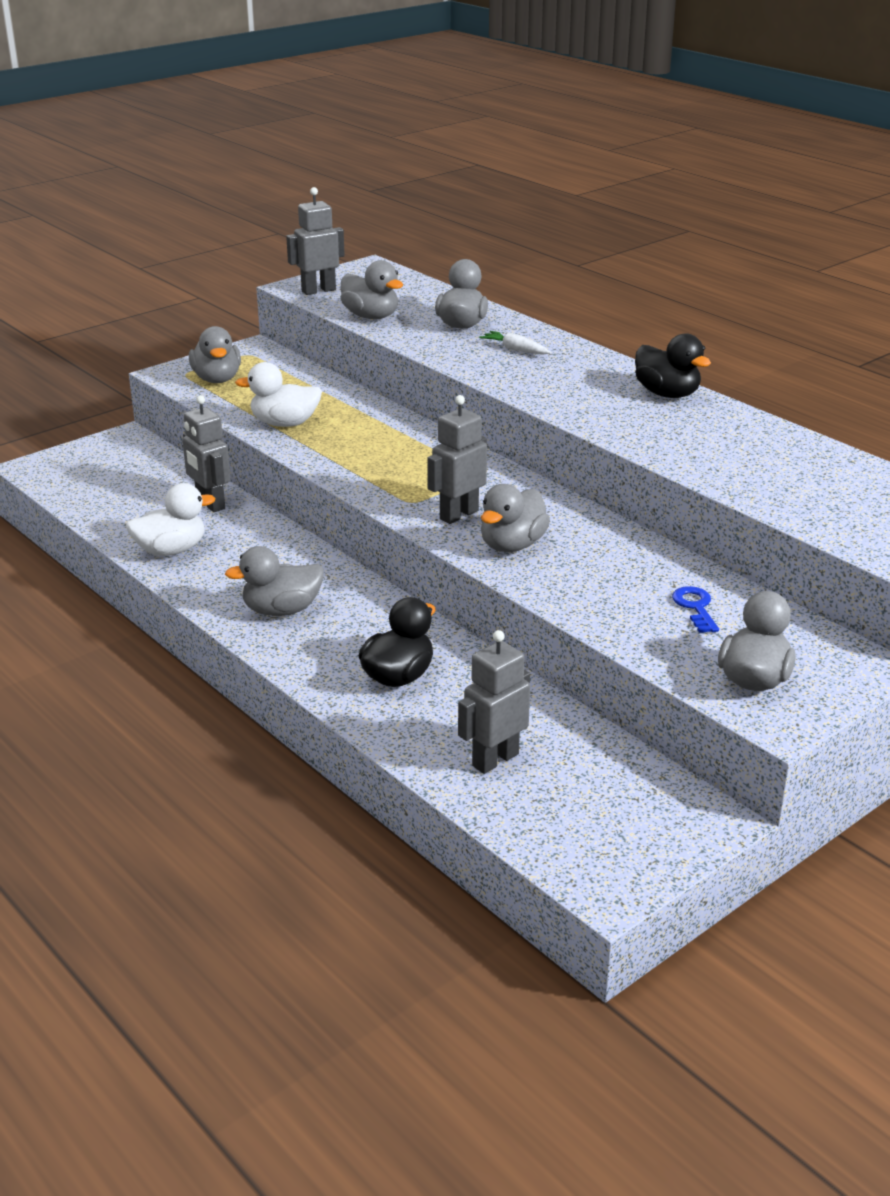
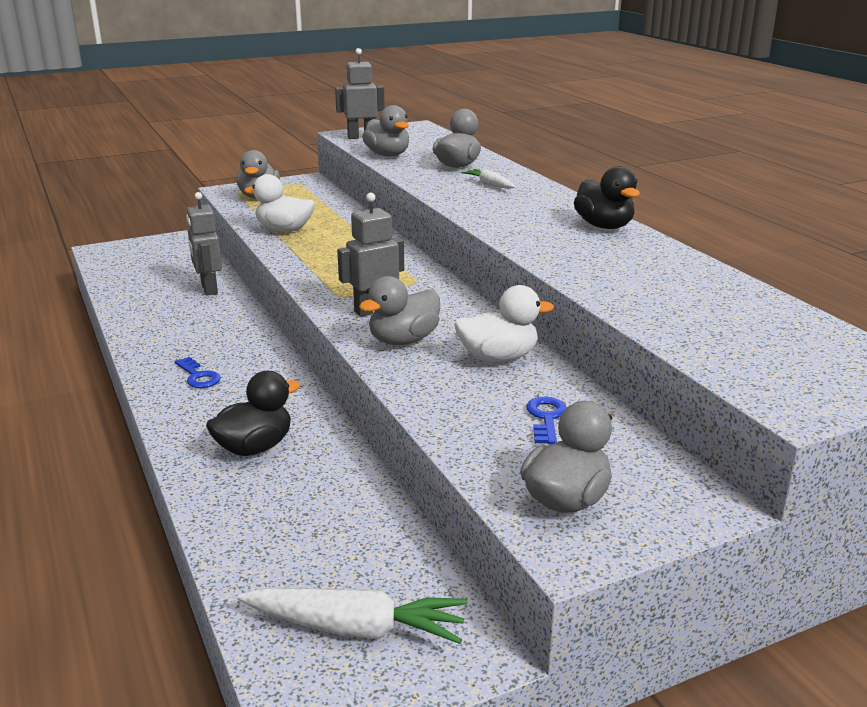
camera: 15 degrees right, 5 degrees down
(171, 550) = (149, 319): white duck -> white duck (498, 358)
(282, 610) = (198, 376): grey duck -> blue key
(495, 759) = (287, 542): grey robot -> none
(603, 820) = (355, 628): none -> white carrot

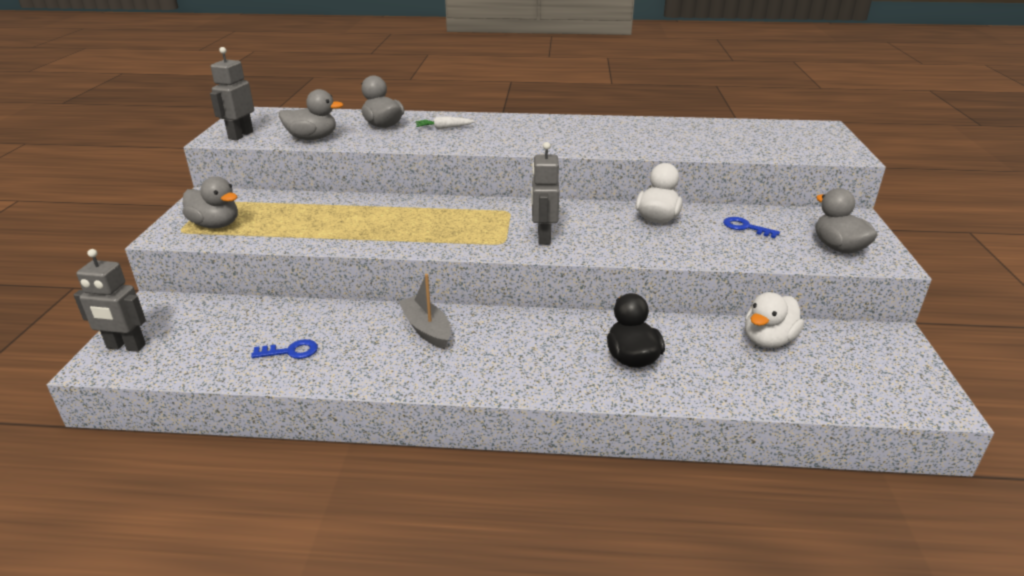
camera: 60 degrees left, 5 degrees up
(198, 376) = (489, 360): blue key -> blue key (290, 351)
(209, 289) = (309, 318): grey robot -> grey robot (126, 347)
(229, 336) = (426, 329): none -> grey boat
(284, 230) = (325, 232): white duck -> white duck (768, 340)
(355, 628) = (865, 369): white carrot -> none
(403, 340) = (605, 240): grey duck -> none
(604, 226) = (570, 123): black duck -> none

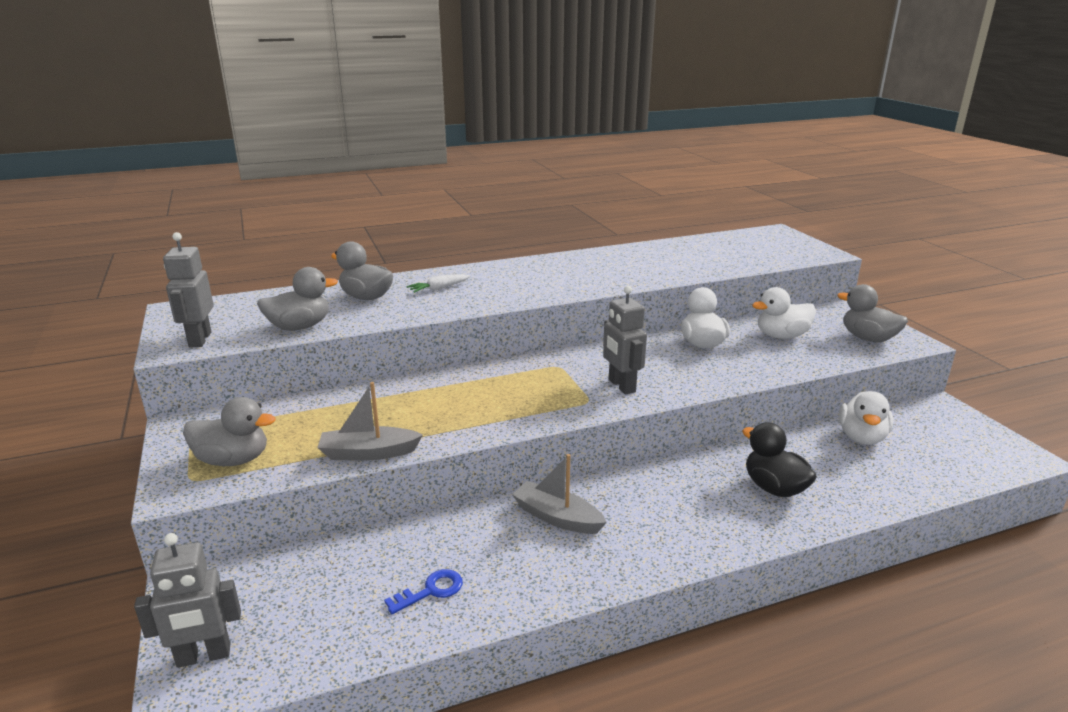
camera: 25 degrees left, 5 degrees down
(302, 241) = (369, 453): none -> grey boat
(746, 227) = (781, 336): blue key -> white duck

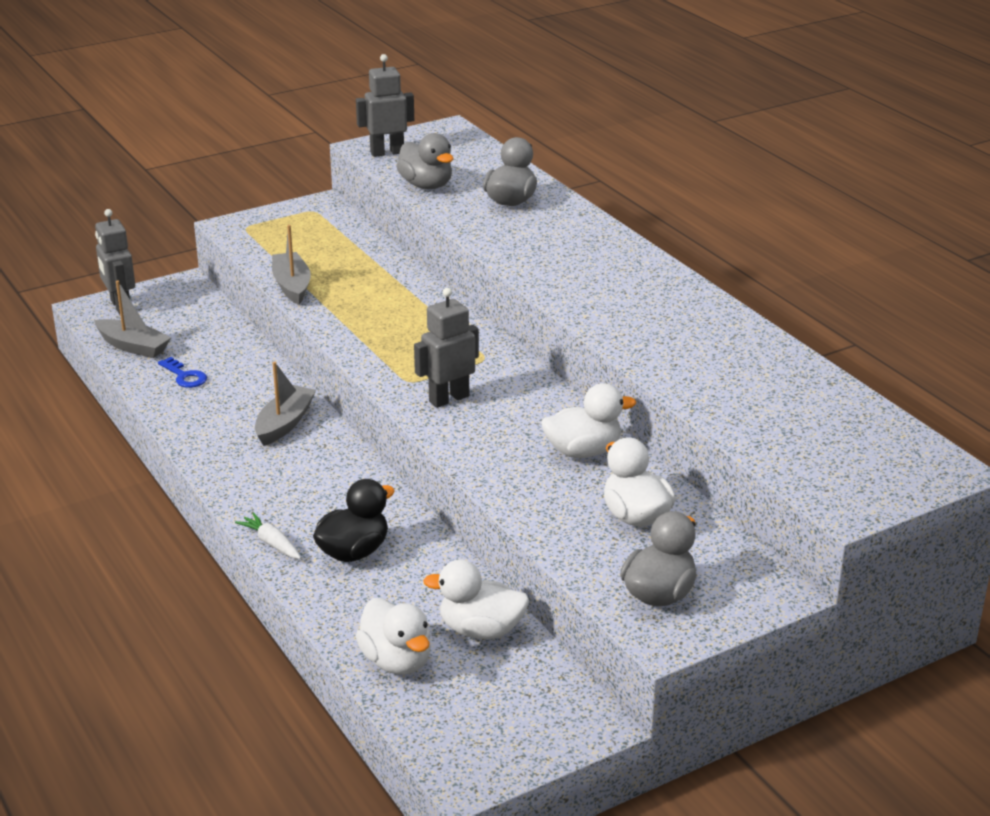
camera: 80 degrees right, 5 degrees up
(233, 460) = (274, 235): grey duck -> none
(331, 641) = (133, 346): none -> grey boat
(439, 288) = (552, 233): white carrot -> white carrot (271, 543)
(915, 477) = (396, 661): none -> white duck

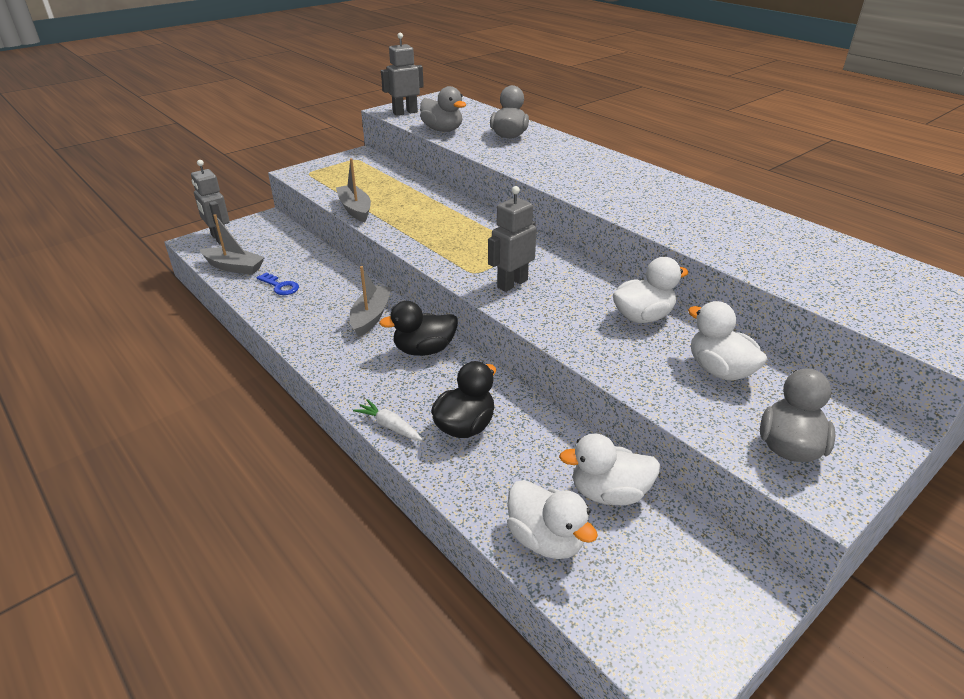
camera: 10 degrees left, 5 degrees up
(335, 468) = (424, 350): none -> black duck

